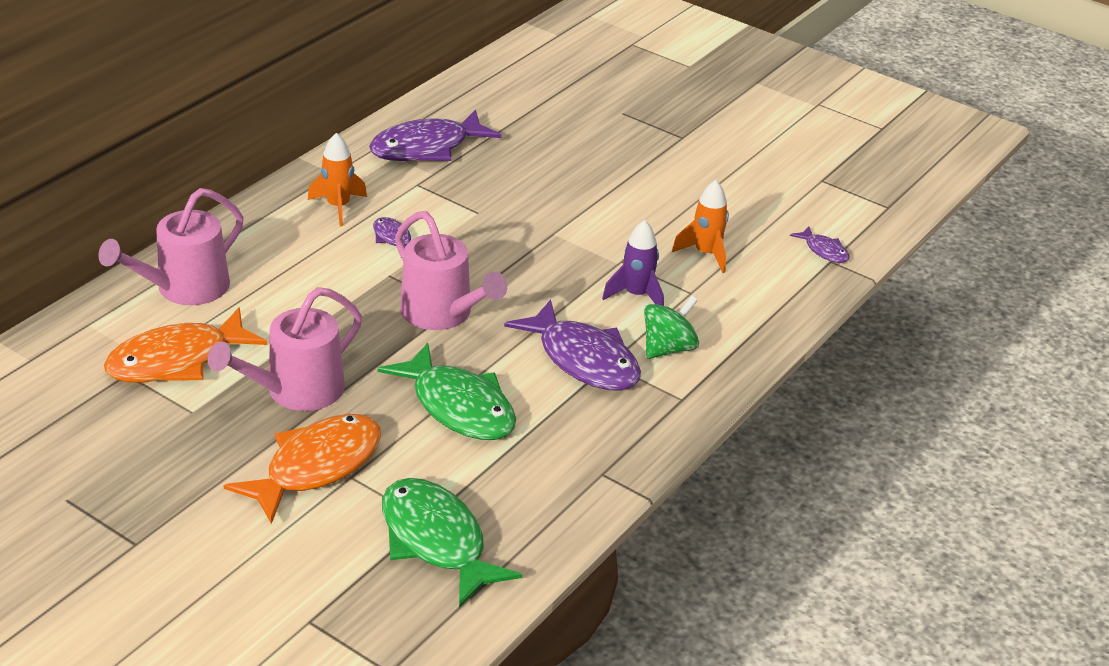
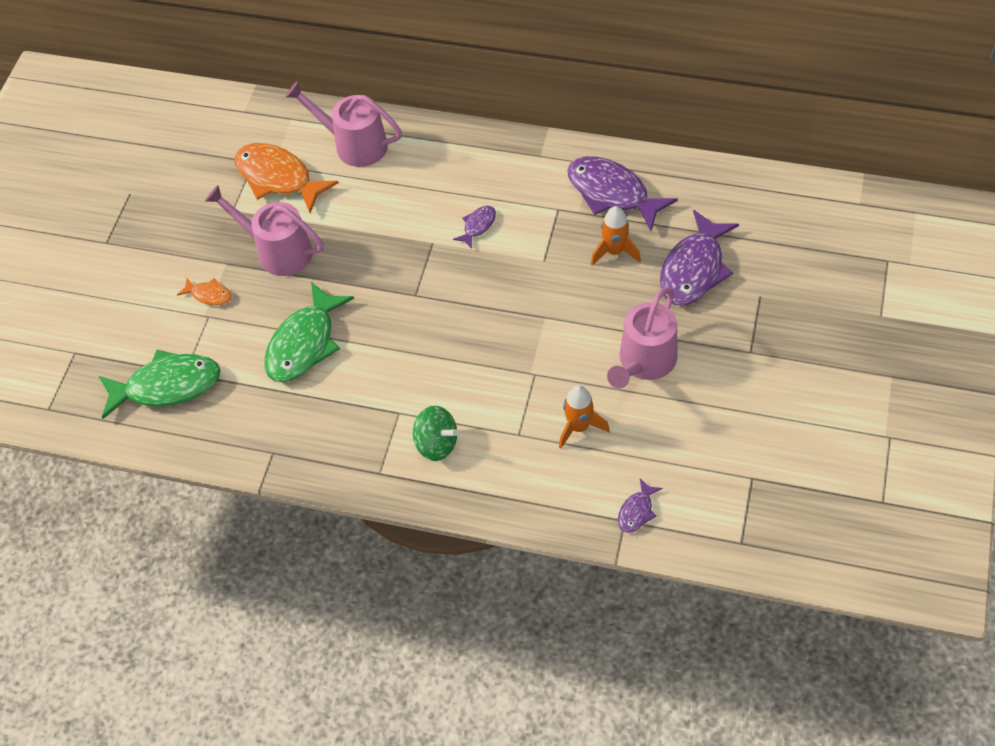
camera: 75 degrees right, 20 degrees up
(316, 467) = (209, 295): orange fish -> orange fish, size x0.47
(338, 207) = (498, 178): orange rocket -> orange rocket (614, 252)
(436, 541) = (167, 386): green fish -> green fish turned 45 degrees clockwise
(442, 313) = (403, 291): pink watering can -> pink watering can (644, 362)
(583, 360) = (394, 395): purple fish -> purple fish (694, 269)
(636, 295) = (494, 400): purple rocket -> none

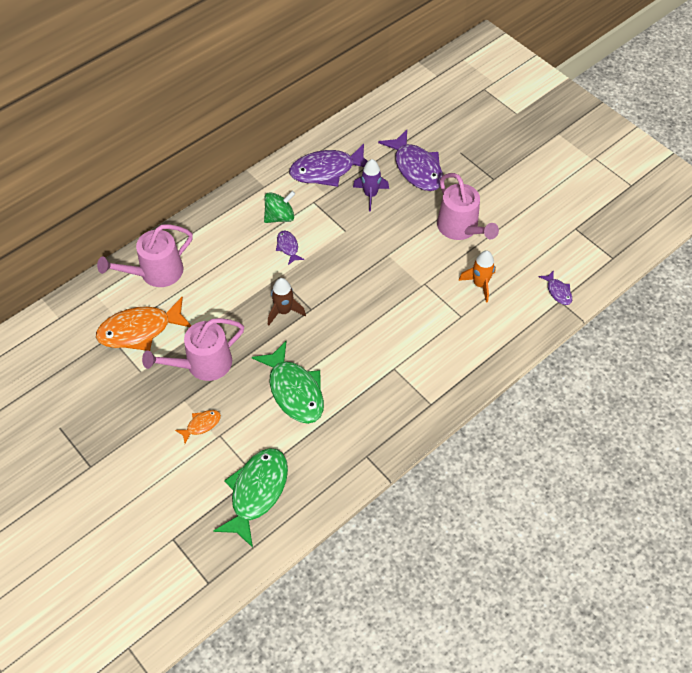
camera: 60 degrees left, 0 degrees up
(393, 274) = (284, 311): none -> brown rocket
(436, 444) = (433, 361): green spinning top -> green spinning top (280, 217)
(614, 252) = (370, 195): orange rocket -> purple rocket

